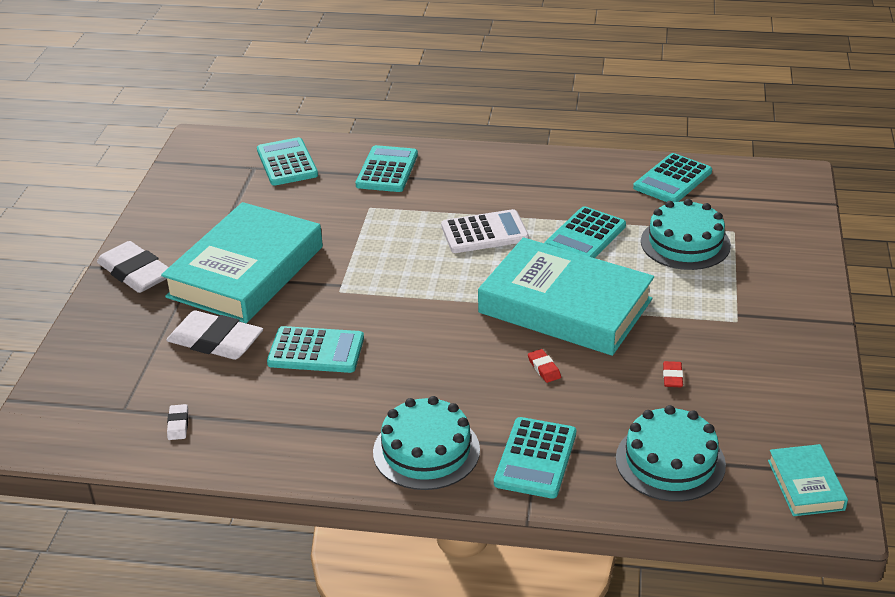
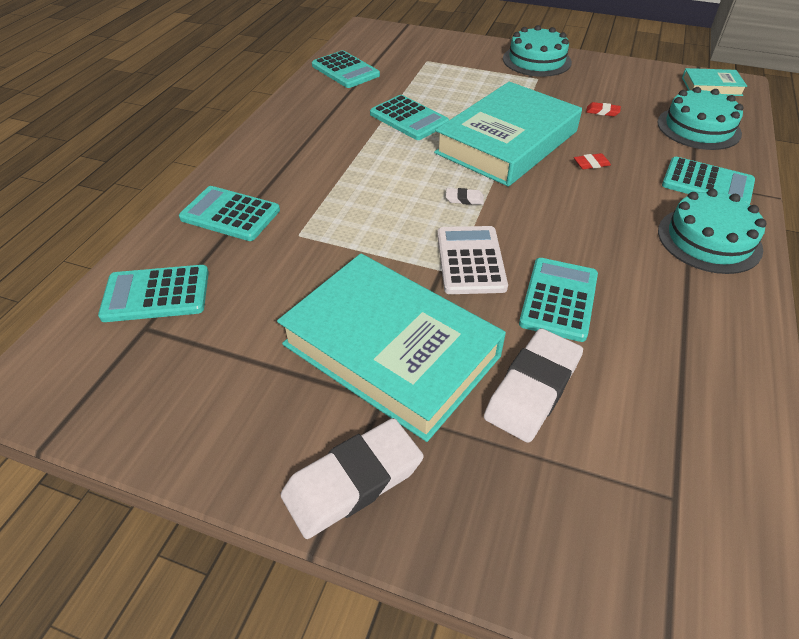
camera: 80 degrees left, 10 degrees up
(178, 424) = (698, 434): white eraser -> white eraser (464, 199)
(484, 233) = (381, 167): white calculator -> white calculator (470, 260)
(685, 243) = (435, 80): turquoise cake -> turquoise cake (536, 60)

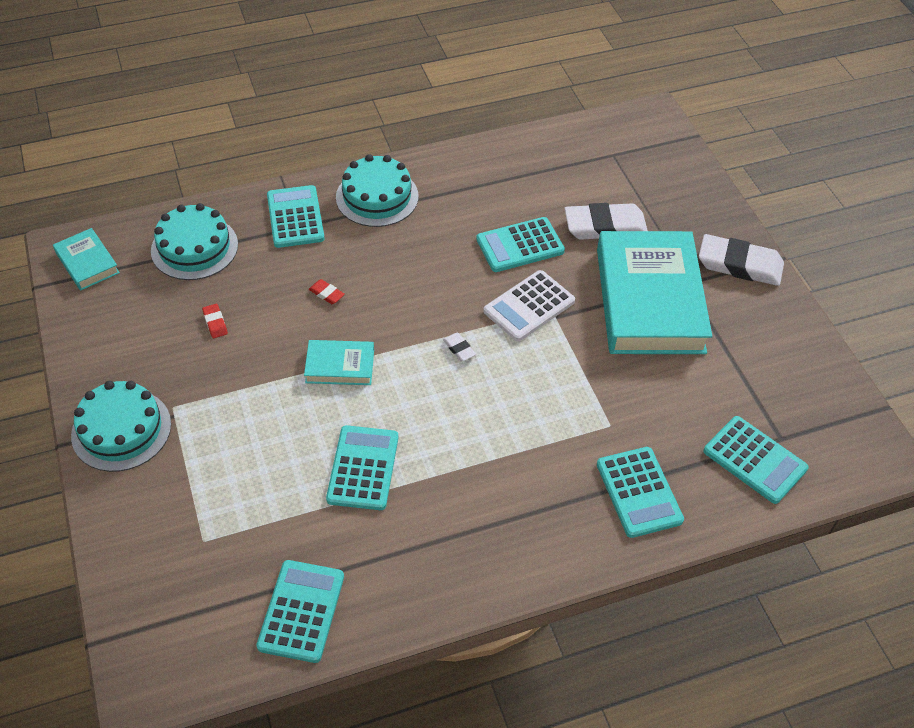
camera: 130 degrees left, 5 degrees up
(507, 142) = (340, 366): turquoise book -> turquoise book, size x0.45

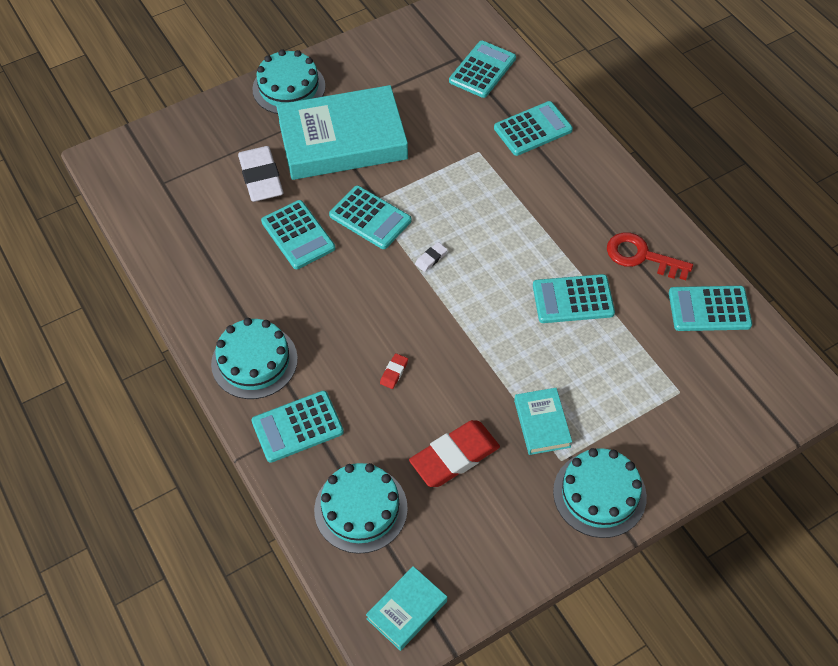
camera: 100 degrees left, 5 degrees up
(215, 323) = (454, 456): red eraser -> red eraser, size x2.34
(340, 366) = (475, 341): turquoise book -> turquoise book (542, 423)
(403, 558) = (641, 256): none -> red key
(529, 306) = (370, 218): white calculator -> turquoise calculator
(739, 265) = (289, 87): white eraser -> turquoise cake

